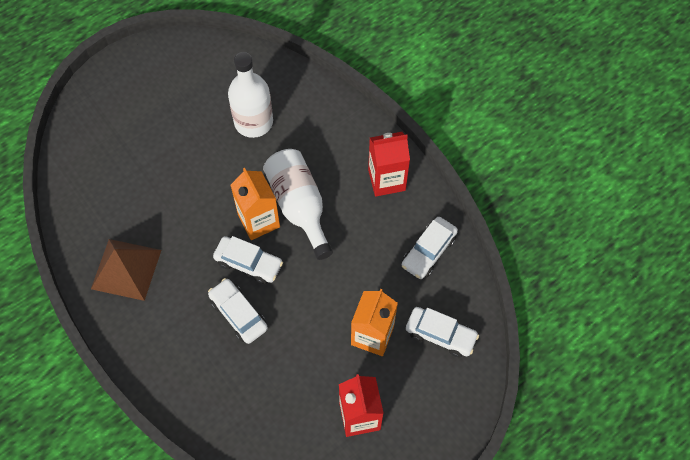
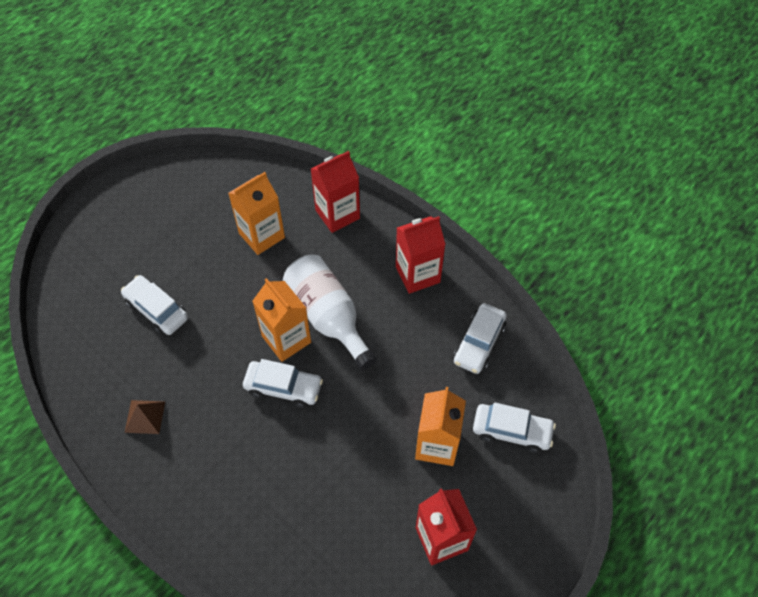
camera: 10 degrees left, 5 degrees down
(126, 269) = (145, 417): brown pyramid -> brown pyramid, size x0.54
(238, 314) = (282, 446): white car -> white car (156, 310)
(253, 122) = (262, 235): white bottle -> orange carton
(325, 112) = (337, 214): none -> red carton

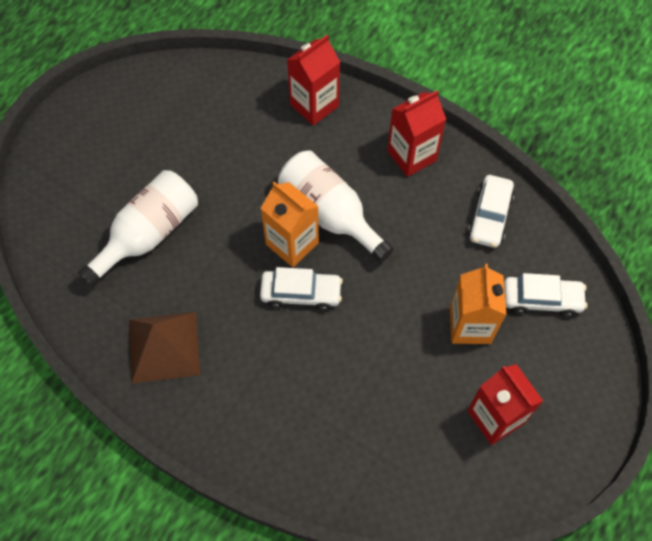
camera: 10 degrees left, 5 degrees up
(145, 417) = (164, 347): brown pyramid -> brown pyramid, size x1.85
(156, 310) = (148, 234): white car -> white bottle
(262, 235) = (240, 139): orange carton -> none

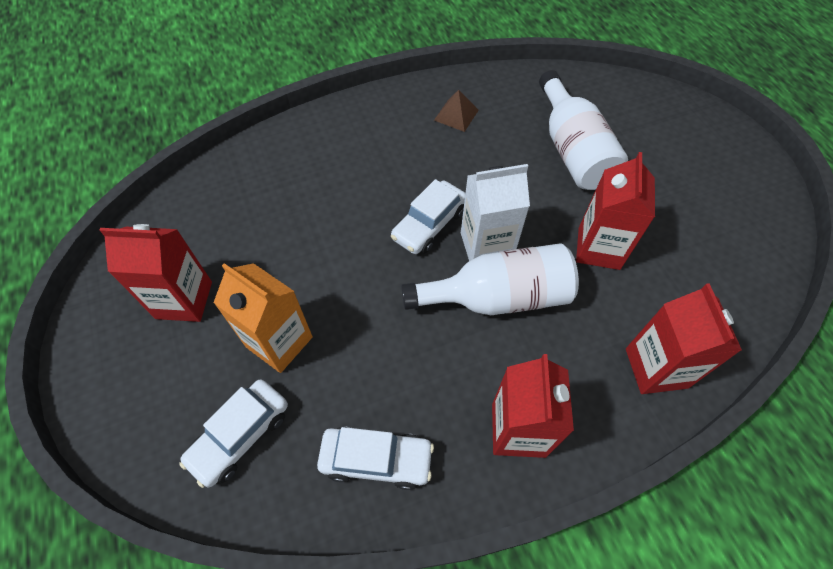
camera: 125 degrees right, 5 degrees down
(164, 347) = (456, 115): brown pyramid -> brown pyramid, size x0.54
(241, 173) = (598, 248): none -> red carton
(292, 243) = (486, 246): orange carton -> white carton
(490, 216) = (376, 459): white car -> white car turned 135 degrees clockwise

